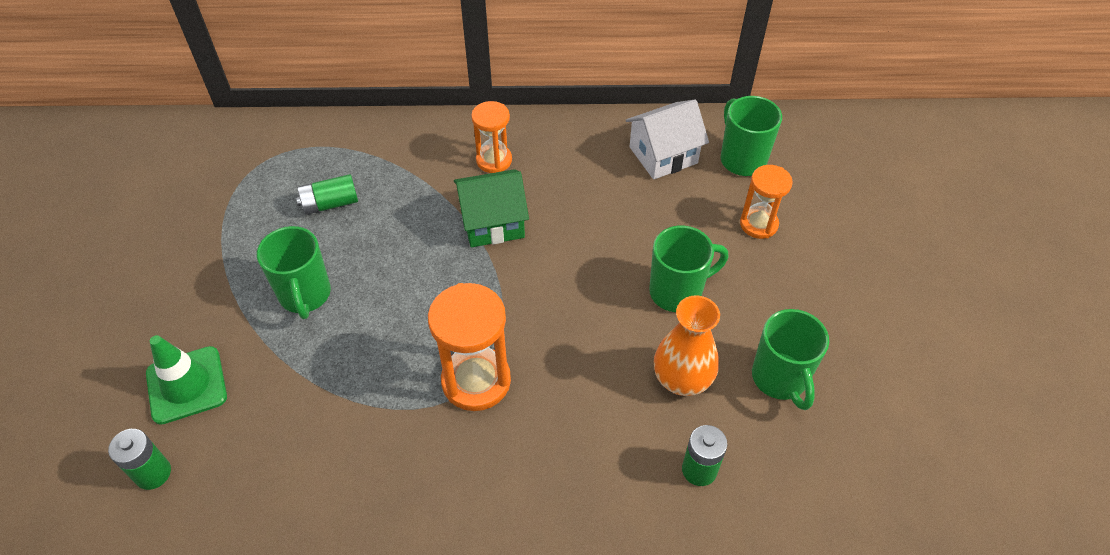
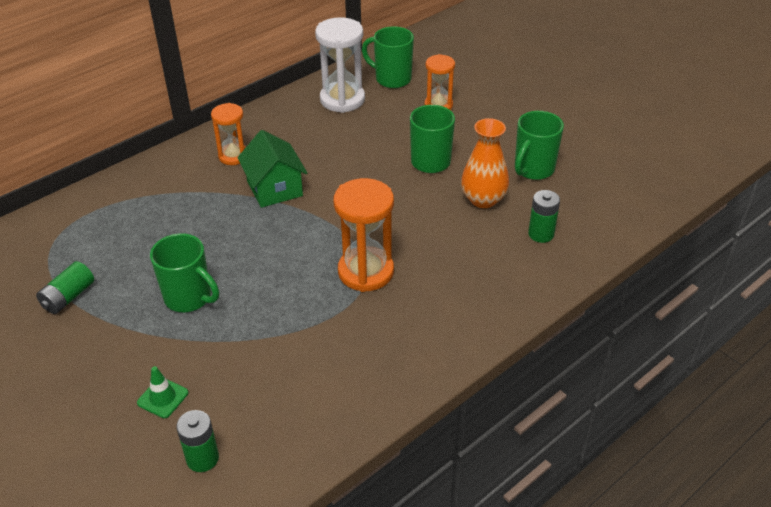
camera: 40 degrees left, 10 degrees down
(186, 385) = (163, 398): green traffic cone -> green traffic cone, size x0.59
(330, 204) = (141, 240): green battery -> green battery (68, 297)
(492, 222) = (274, 188): green house -> green house turned 60 degrees counterclockwise
(663, 155) = (342, 99): white house -> white hourglass
(780, 379) = (533, 169): green mug -> green mug turned 90 degrees clockwise

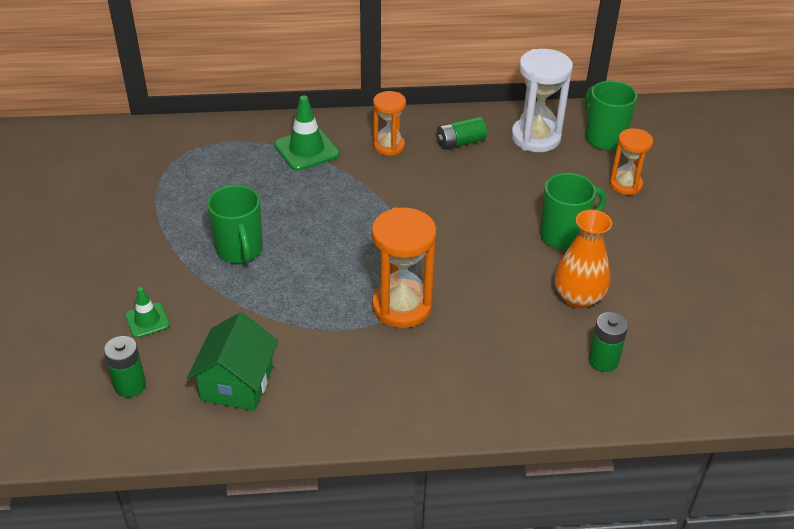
camera: 35 degrees right, 0 degrees up
(68, 297) = (156, 202): green battery -> green battery (460, 142)
(165, 190) = (306, 150): none -> green traffic cone
(274, 188) = (396, 192): green house -> green house (237, 383)
(533, 169) = (661, 294): green mug -> none

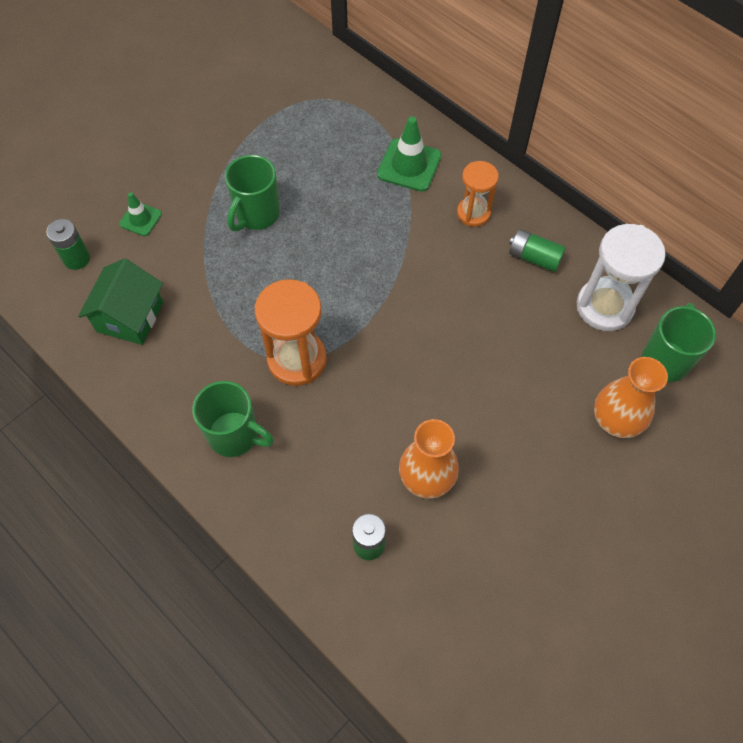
camera: 50 degrees right, 20 degrees up
(237, 383) = (130, 317): green house -> green house turned 45 degrees counterclockwise
(564, 235) = (494, 416): green mug -> green mug (235, 435)
(625, 185) = (616, 420): orange hourglass -> orange vase

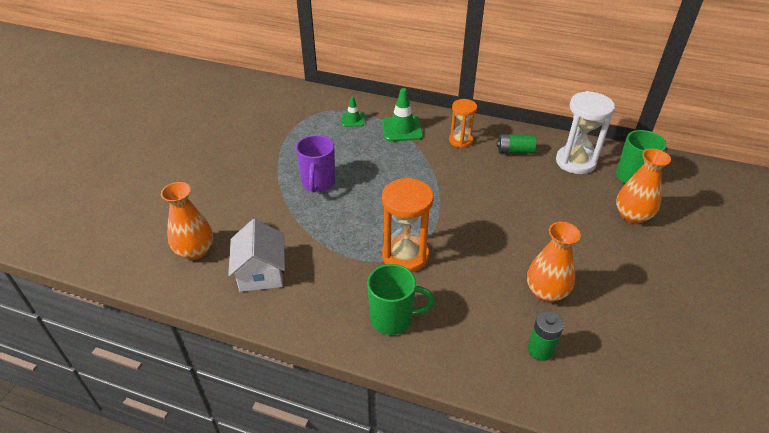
camera: 25 degrees left, 20 degrees down
(77, 259) = (195, 251): green battery -> orange vase
(130, 317) = (261, 273): green house -> white house
(140, 219) = (232, 211): green traffic cone -> green traffic cone (353, 120)
(256, 215) = (318, 183): green mug -> purple mug

